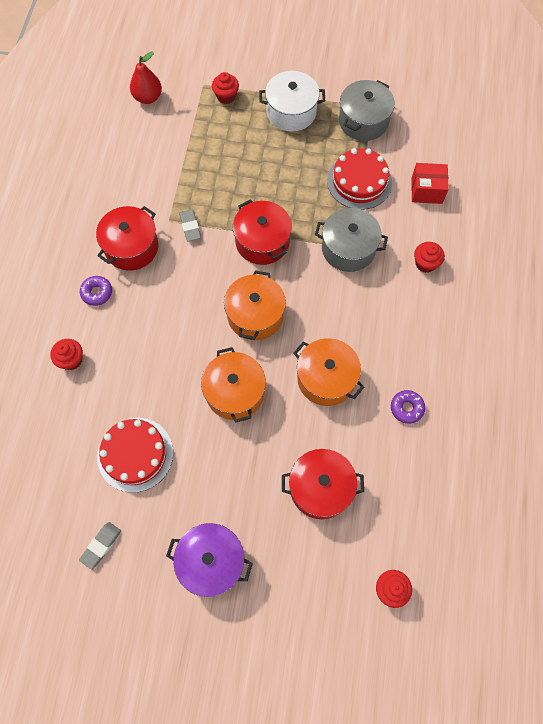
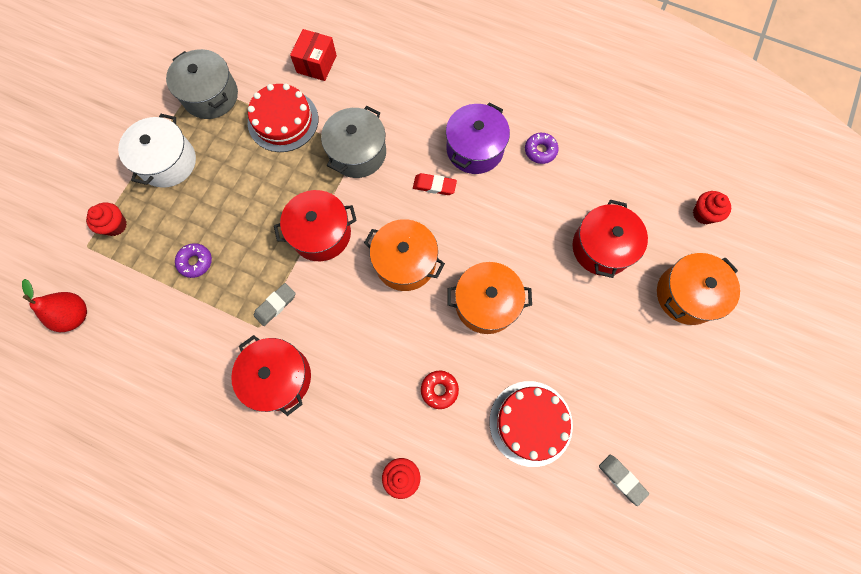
camera: 75 degrees left, 5 degrees up
(97, 293) = (325, 430): purple donut -> purple donut (195, 262)
(148, 371) = (439, 390): none -> red donut
(190, 227) = (275, 305): grey eraser -> grey eraser turned 45 degrees counterclockwise
(211, 561) = (656, 367): purple pot -> purple pot (475, 149)
(326, 378) = (493, 212): orange pot -> orange pot (686, 295)
(337, 321) = (434, 186): none -> red eraser
(425, 263) = (397, 90): red cupcake -> none

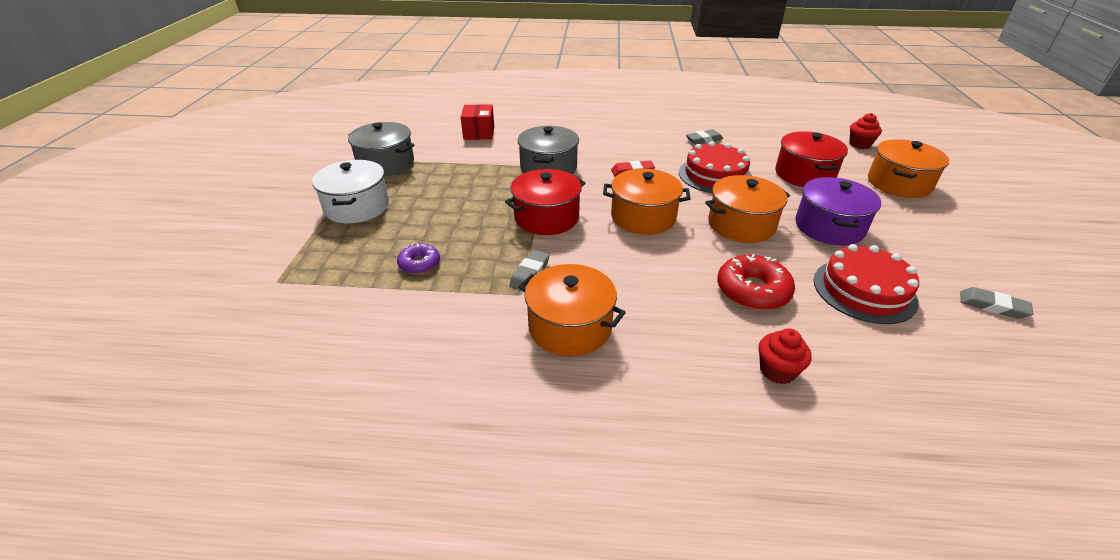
camera: 20 degrees left, 35 degrees down
(75, 315) = (277, 340): red pear -> none
(115, 225) = (310, 258): red cupcake -> none
(279, 377) = (570, 327): red pot -> orange pot
(283, 120) = (465, 164): red cake -> red cake (715, 175)
(439, 390) = (752, 291): red donut -> red donut, size x1.65
(475, 149) = (650, 148): purple pot -> purple pot (829, 227)
(540, 151) = (704, 140): purple donut -> grey eraser

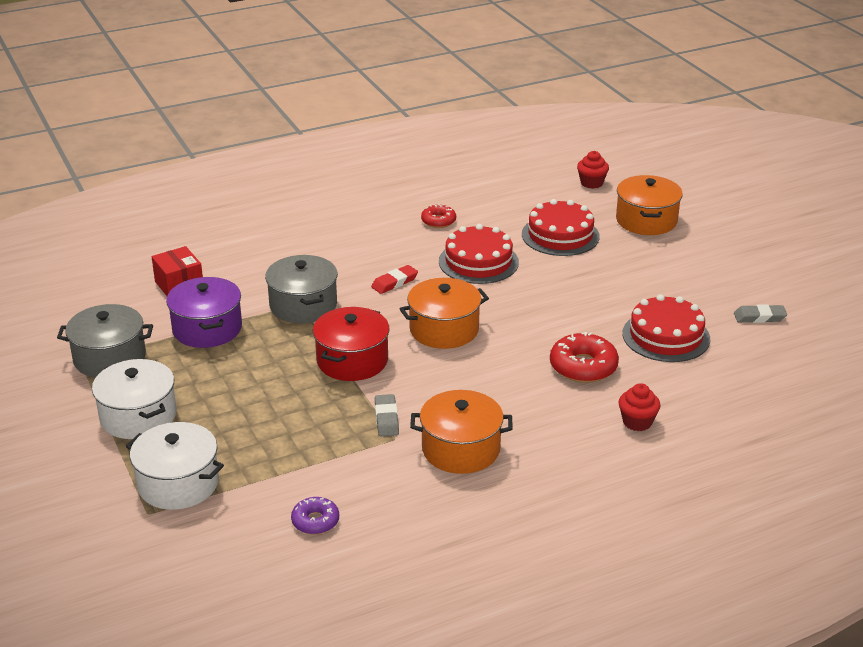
camera: 30 degrees left, 5 degrees down
(323, 266) = (178, 483): none -> white pot
(419, 264) = (273, 447): purple donut -> purple donut (315, 521)
(704, 140) = (438, 221): grey eraser -> red donut
(741, 225) = (536, 308): orange pot -> none
(804, 174) = (560, 235): red pot -> red cake
(829, 227) = (611, 286): purple pot -> purple pot (207, 329)

